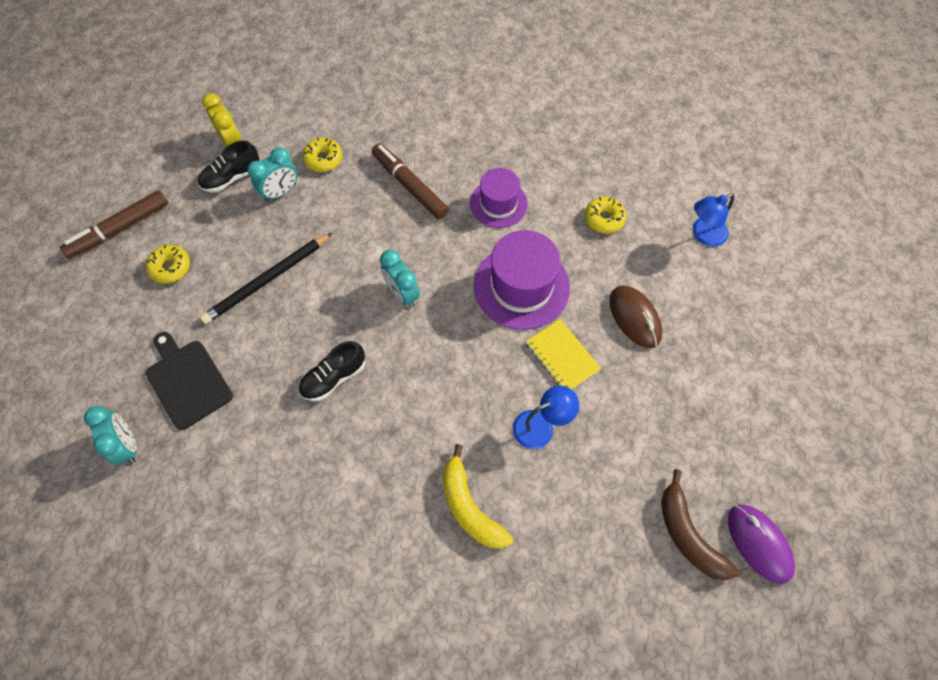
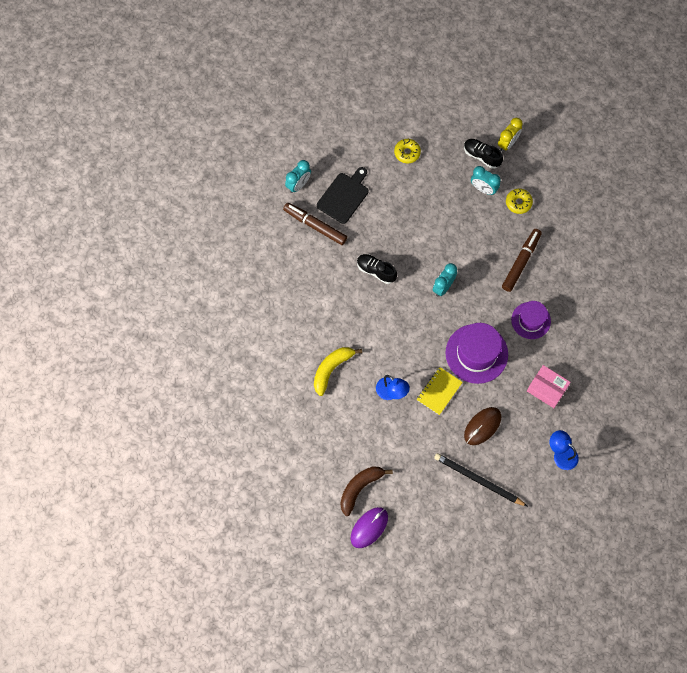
camera: 70 degrees right, 5 degrees up
(119, 229) = (420, 112): brown marker -> brown marker (315, 225)
(268, 280) = (421, 209): black pencil -> black pencil (478, 480)
(604, 219) = (547, 389): yellow donut -> pink box

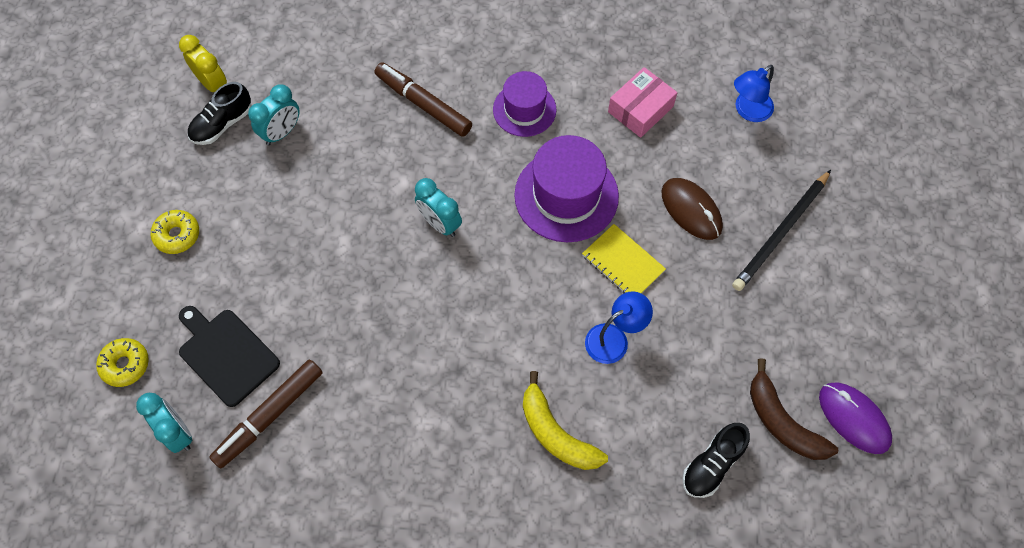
camera: 80 degrees left, 5 degrees down
(376, 271) = (385, 324): black shoe -> black shoe (712, 464)
(518, 203) = (321, 88): yellow donut -> yellow donut (125, 365)

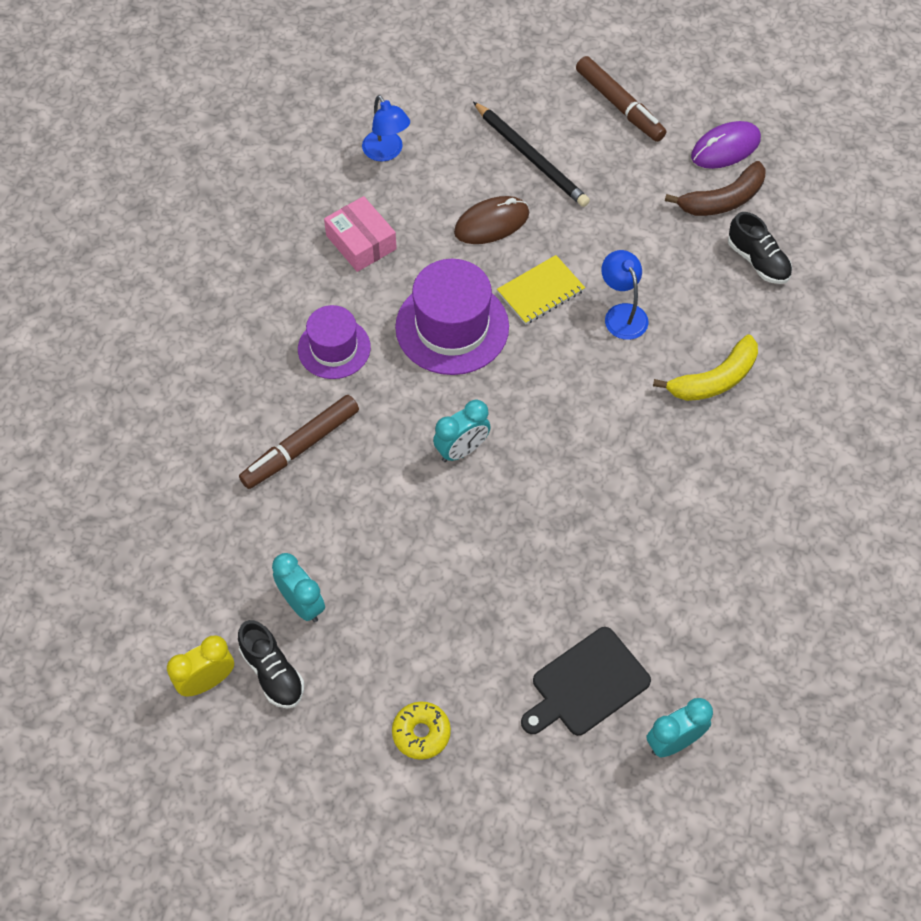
camera: 80 degrees left, 5 degrees down
(125, 365) = (583, 798): yellow donut -> none
(269, 416) = (665, 643): brown marker -> brown marker (619, 106)

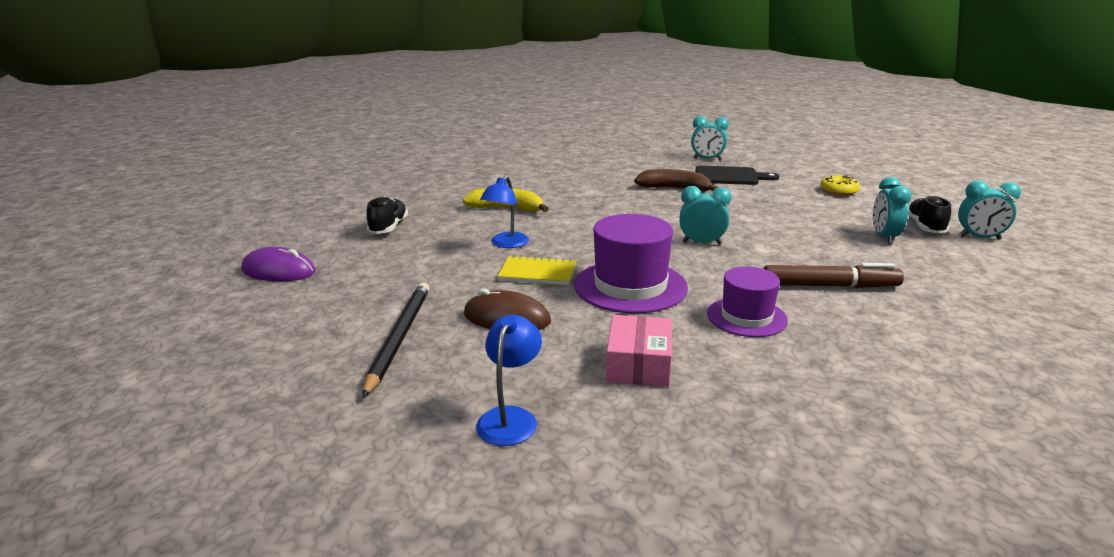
camera: 135 degrees left, 35 degrees down
(207, 681) = (979, 238): yellow clock -> turquoise clock
(619, 106) = (270, 328): brown marker -> none
(722, 200) = (342, 254): brown banana -> brown banana (674, 189)

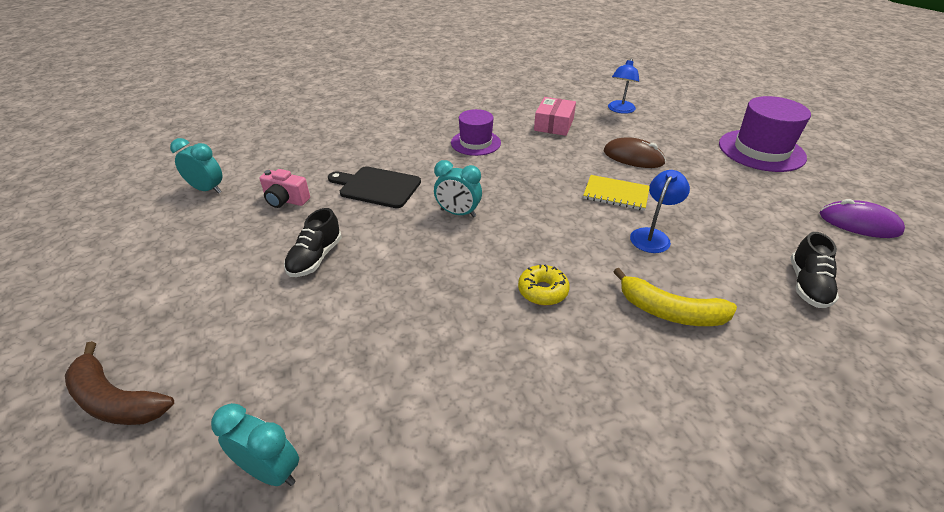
camera: 170 degrees left, 15 degrees up
(399, 338) = (699, 151): black pencil -> none
(630, 286) = (542, 173): purple hat -> purple hat (761, 150)
(674, 189) = (418, 336): brown banana -> brown banana (116, 400)
(730, 176) = (302, 369): black cutting board -> black cutting board (377, 187)
(830, 286) = (398, 158): brown marker -> none
(838, 191) = (206, 292): yellow donut -> yellow donut (542, 291)
(884, 237) = (286, 200): turquoise clock -> pink camera
(925, 227) = (226, 209): black shoe -> black shoe (315, 258)

